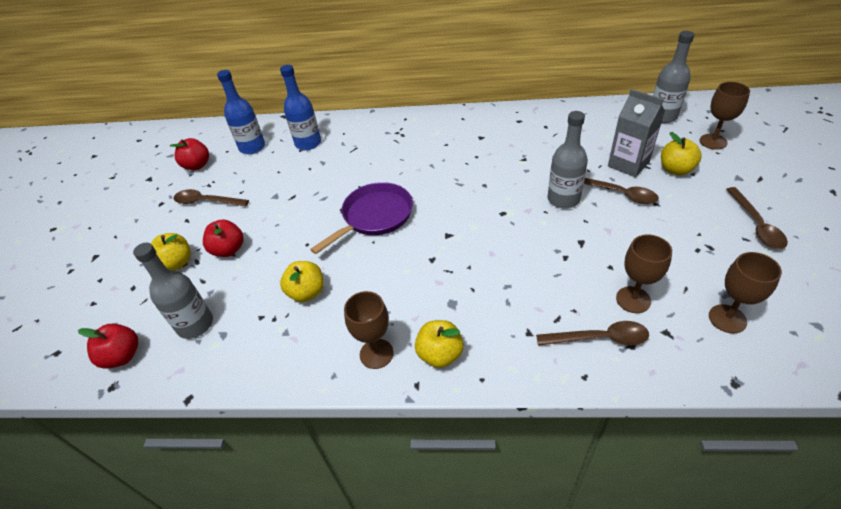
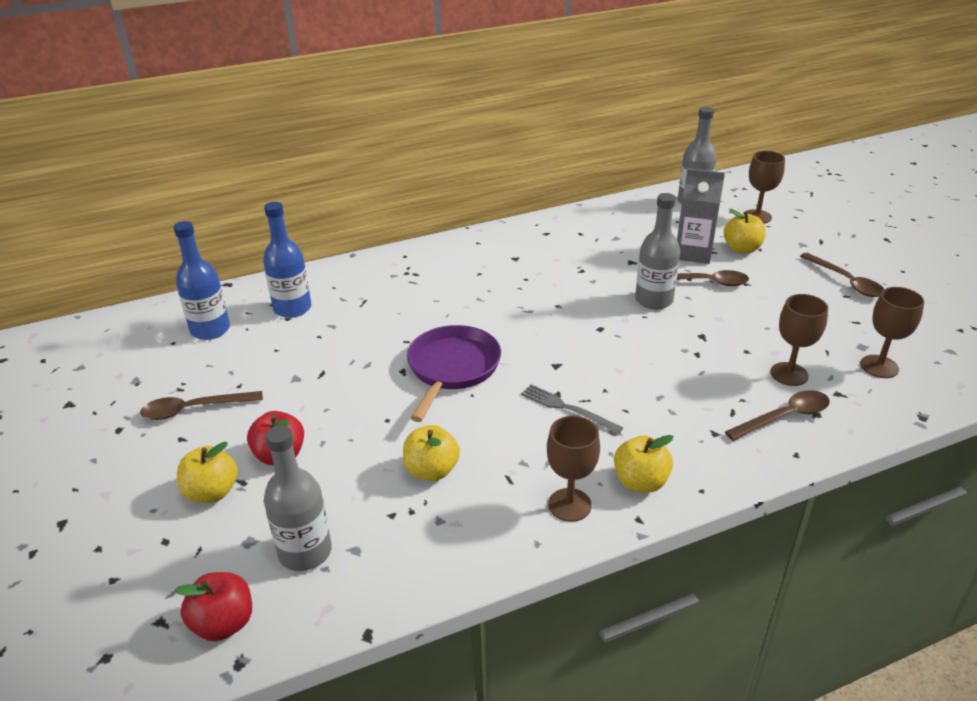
camera: 30 degrees left, 10 degrees down
(197, 165) = (139, 370): red apple -> none
(430, 273) = (567, 408): none -> grey fork

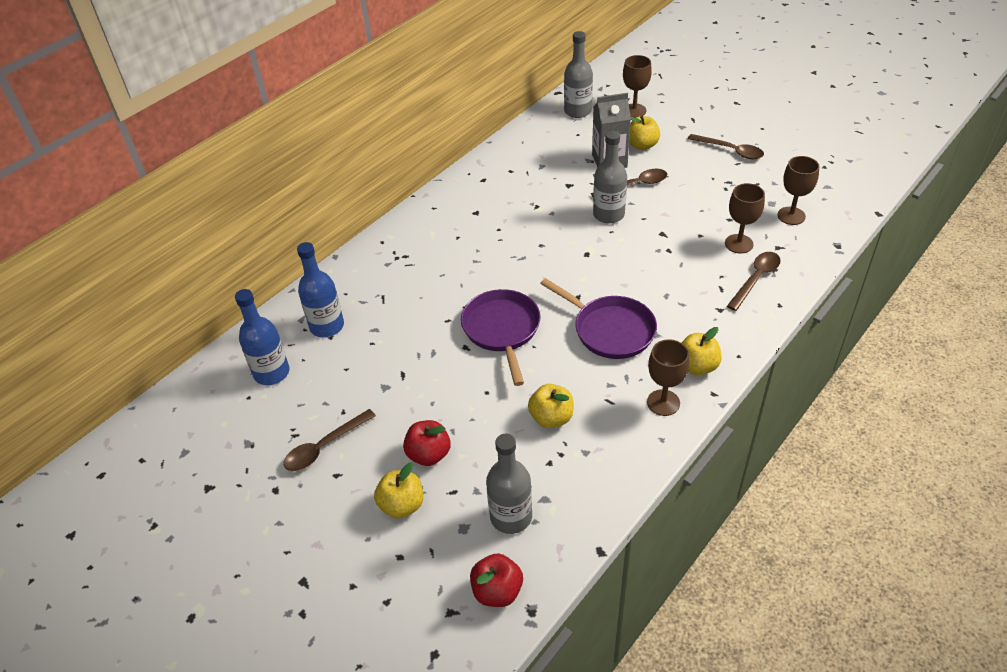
camera: 25 degrees left, 10 degrees up
(567, 408) = (610, 330): grey fork -> purple pan

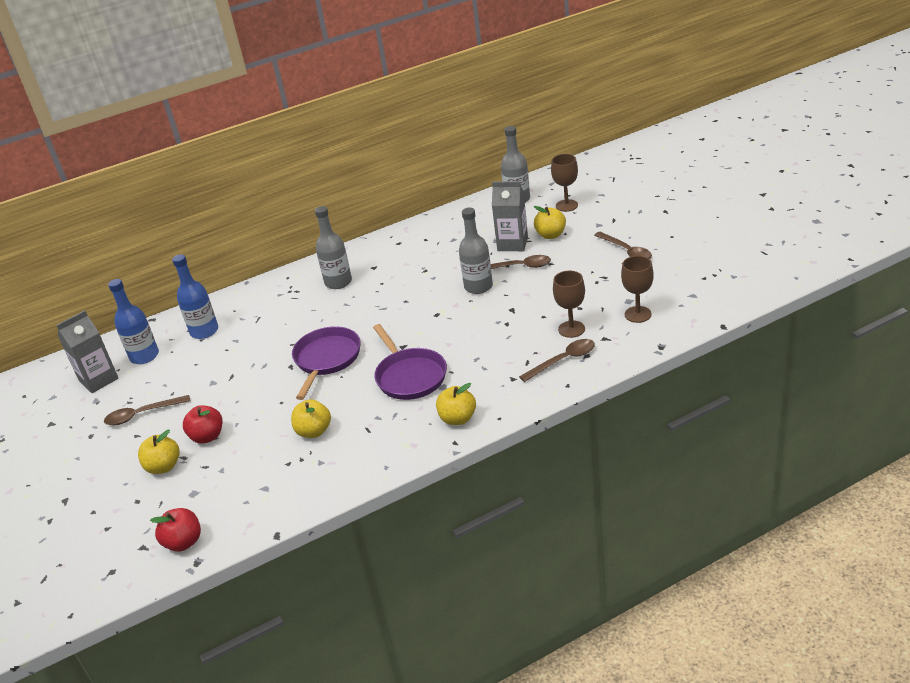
camera: 25 degrees right, 10 degrees down
(232, 416) = (99, 380): none -> grey carton
(511, 517) = (231, 494): grey bottle -> grey bottle (338, 282)
(663, 402) = (408, 440): brown goblet -> none

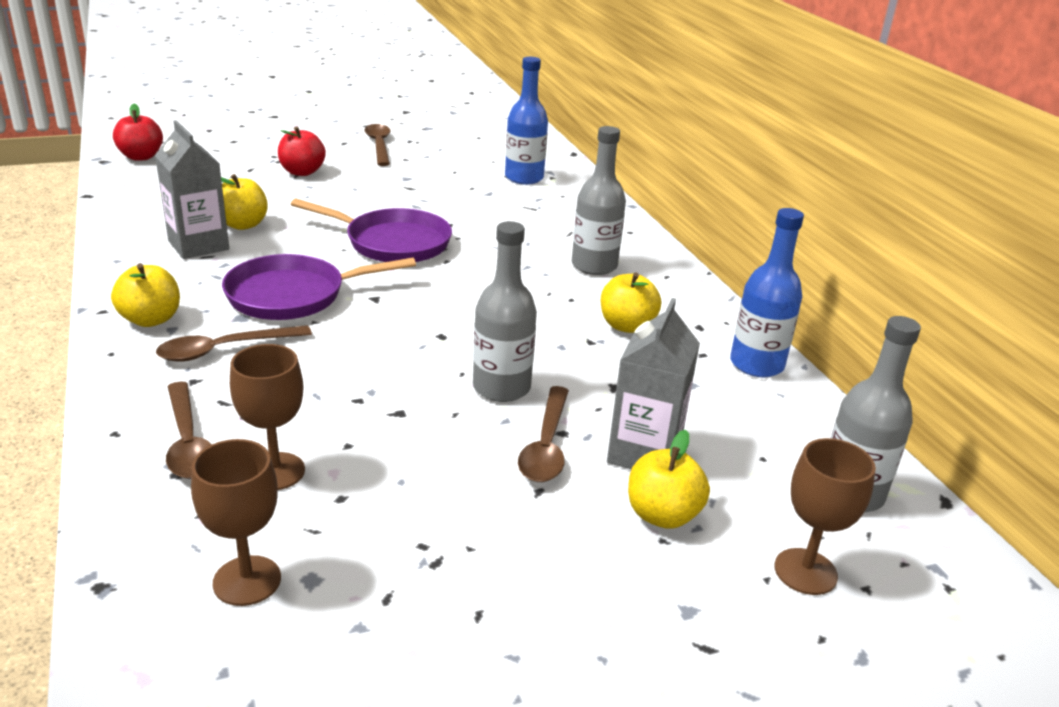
camera: 90 degrees right, 5 degrees down
(99, 380) = (465, 129): grey carton -> grey carton (198, 245)
(144, 356) = (494, 148): blue bottle -> blue bottle (756, 364)
(164, 467) = (274, 152): yellow apple -> yellow apple (626, 326)
(626, 251) = (531, 632): brown spoon -> brown spoon (224, 349)

